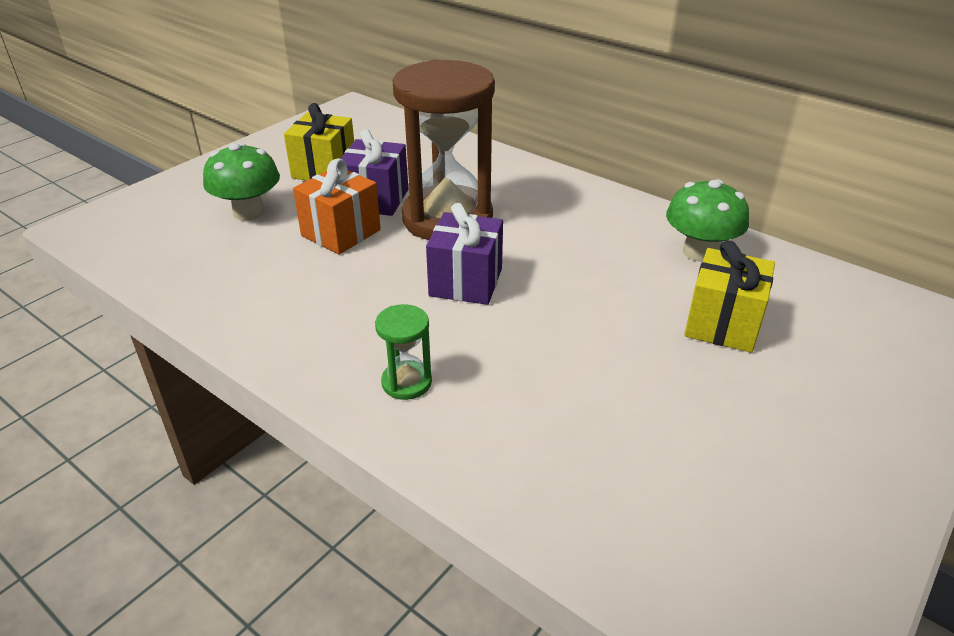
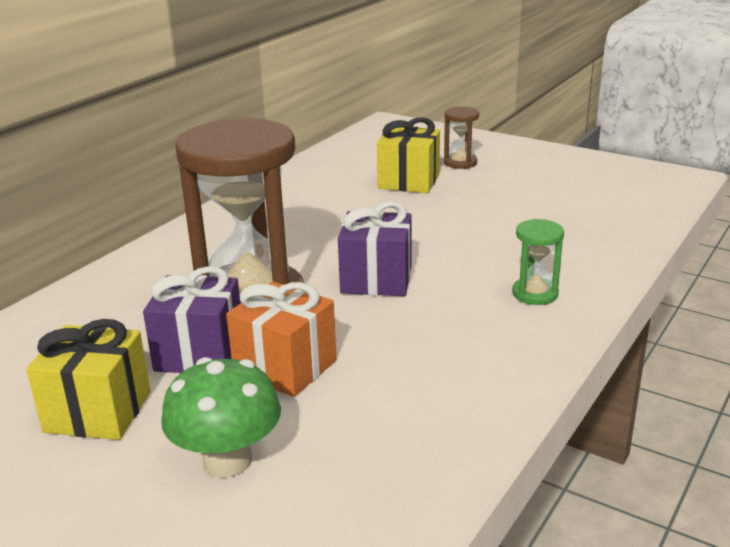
camera: 95 degrees left, 10 degrees down
(699, 252) = (310, 185): green mushroom -> none
(804, 379) = (460, 163): none -> brown hourglass

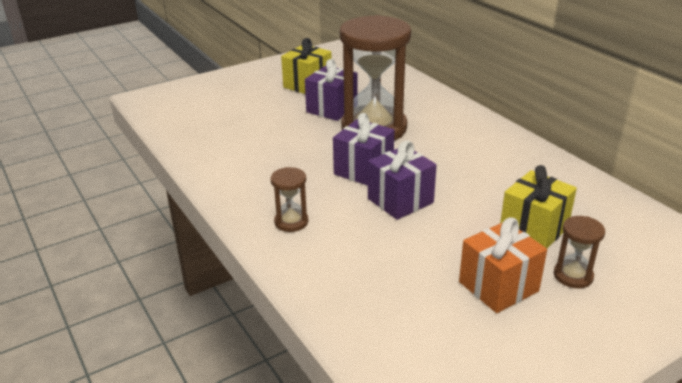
camera: 115 degrees right, 5 degrees up
(227, 460) = (246, 105): green mushroom -> none
(285, 367) = (297, 126): orange gift -> orange gift (498, 286)
(423, 244) = (400, 200): none -> purple gift
(535, 294) = (291, 222): green hourglass -> brown hourglass

